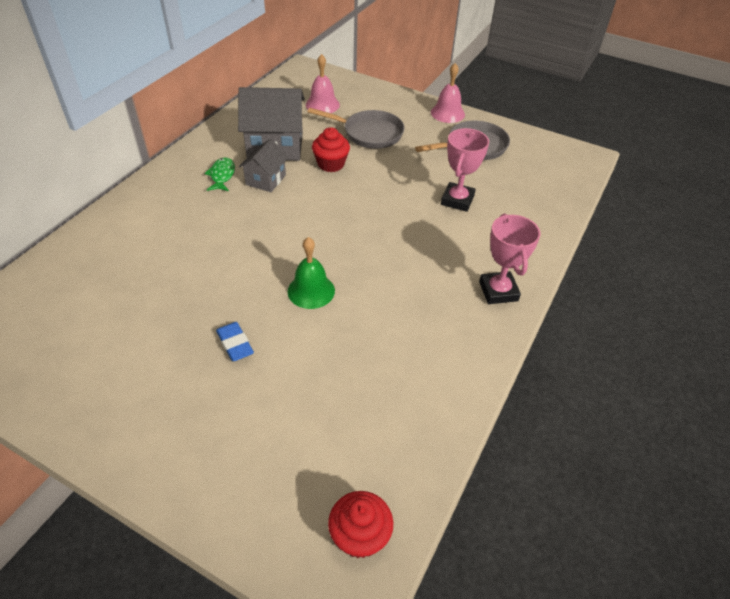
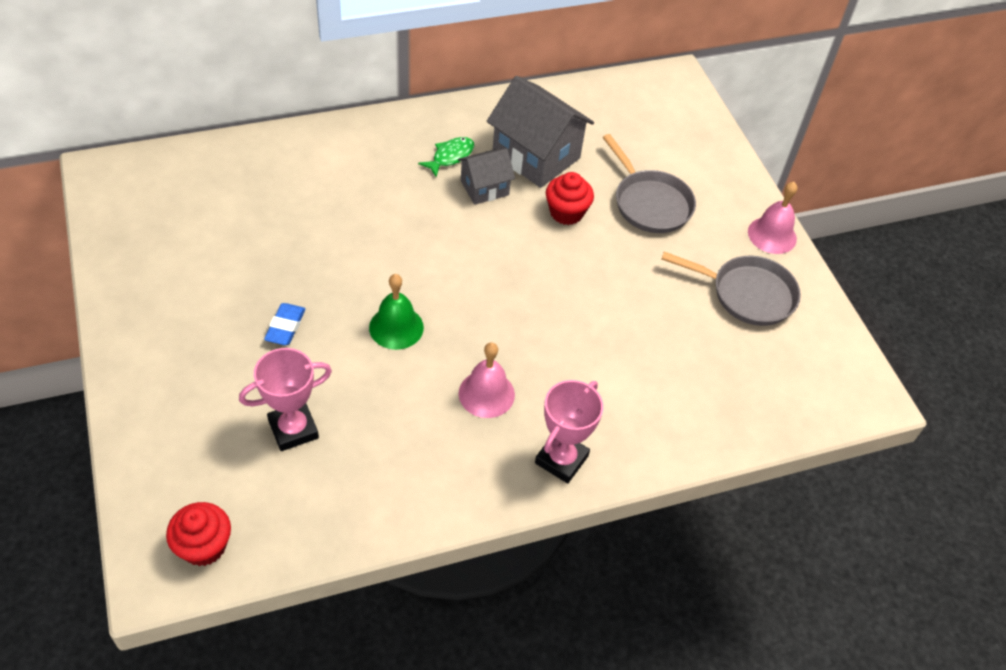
camera: 40 degrees right, 5 degrees up
(322, 104) = (642, 137): pink bell -> pink bell (486, 394)
(457, 200) = (646, 341): pink trophy -> pink trophy (293, 429)

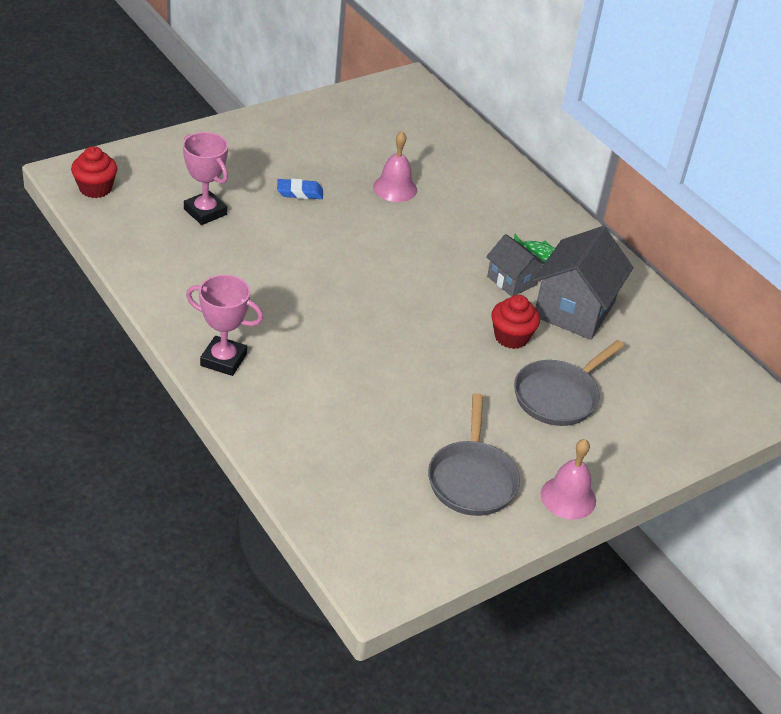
camera: 75 degrees right, 10 degrees down
(396, 327) = (324, 249): green bell -> none
(486, 394) = (276, 308): pink bell -> pink bell (395, 188)

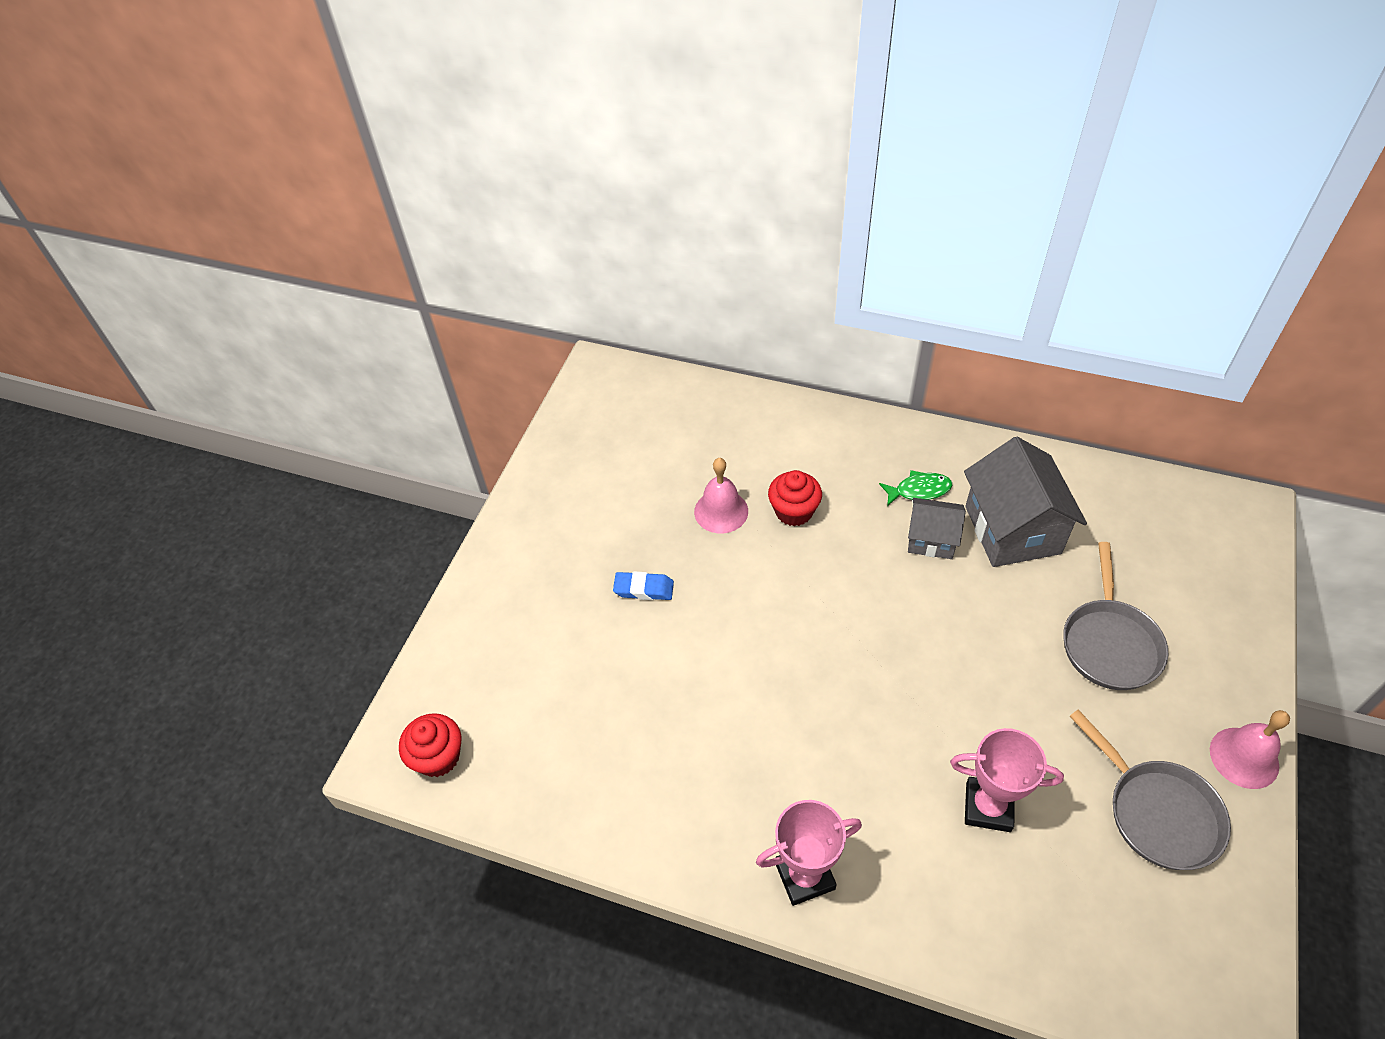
camera: 30 degrees left, 10 degrees up
(205, 212) = (582, 692): pink trophy -> pink trophy (988, 807)
(299, 192) = (644, 589): blue eraser -> blue eraser turned 45 degrees clockwise
(511, 337) = (1002, 608): red cupcake -> red cupcake (794, 511)

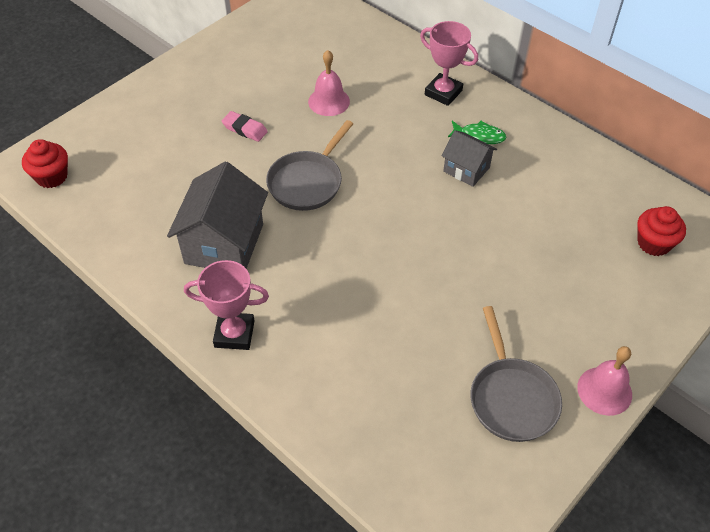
camera: 20 degrees right, 0 degrees up
(644, 589) = (245, 129): blue eraser -> pink eraser
(794, 511) = (379, 118): red cupcake -> red cupcake (653, 243)
(988, 807) = (389, 345): pink trophy -> pink trophy (443, 93)
(1012, 530) = (531, 184): grey house -> grey house (224, 244)
(1109, 643) = (553, 280): grey pan -> grey pan (307, 182)

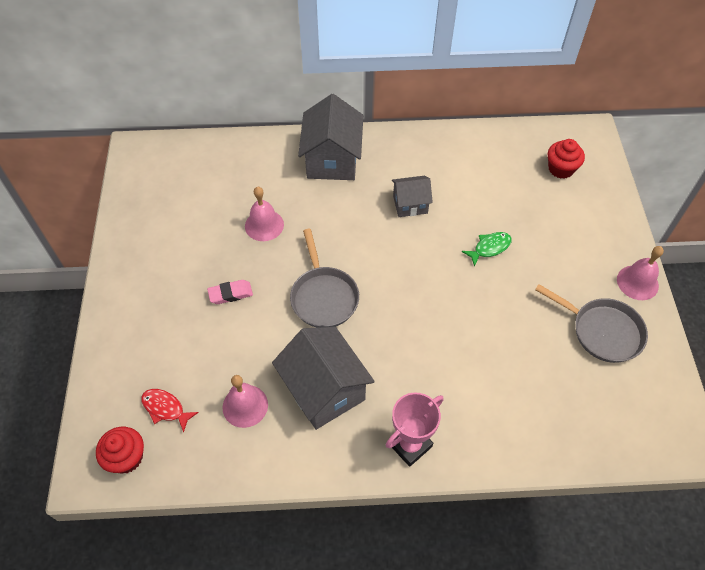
camera: 45 degrees left, 5 degrees up
(110, 167) = (165, 408): none -> red fish
(160, 208) = (245, 406): none -> pink bell
(443, 93) = (332, 160): pink trophy -> grey house
(479, 136) = (390, 174): green fish -> green fish (489, 248)

